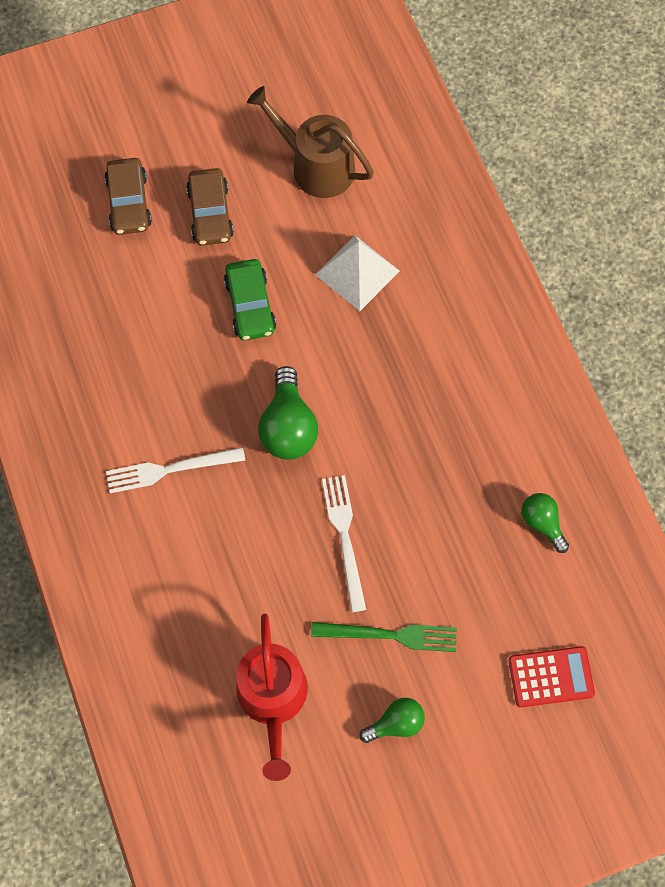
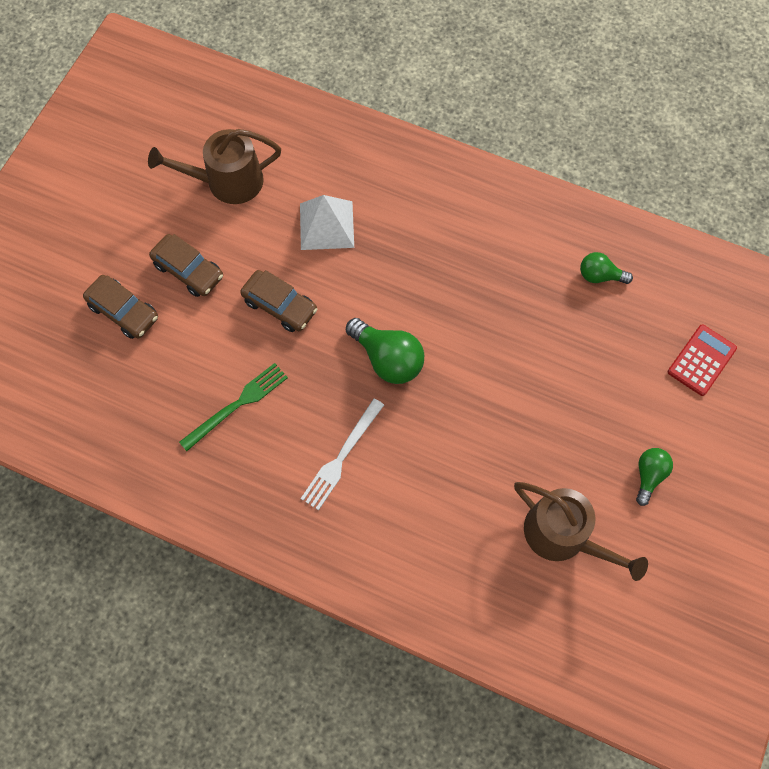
camera: 45 degrees left, 0 degrees up
(250, 305) = (280, 305): green car -> brown car
(273, 699) = (563, 535): red watering can -> brown watering can
(345, 537) = (496, 394): white fork -> none
(390, 635) = (588, 426): green fork -> green fork (237, 405)

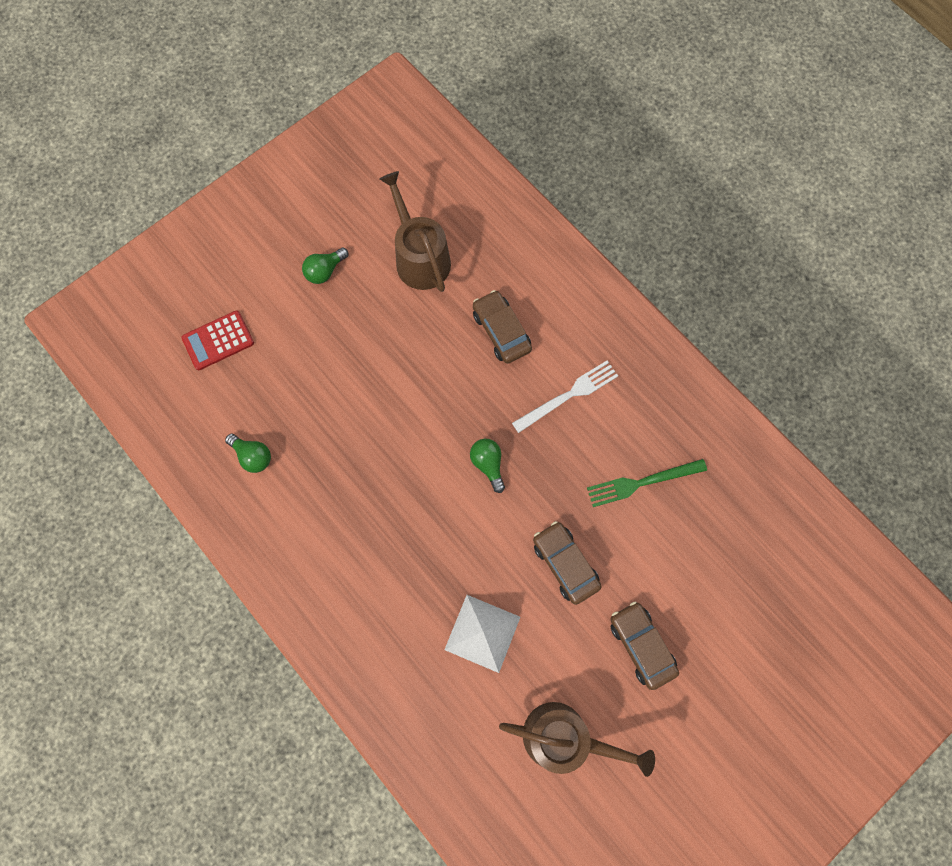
camera: 155 degrees left, 5 degrees up
(124, 311) = (720, 628): brown car -> brown car (501, 331)
(388, 359) = (488, 464): green light bulb -> green light bulb, size x0.60

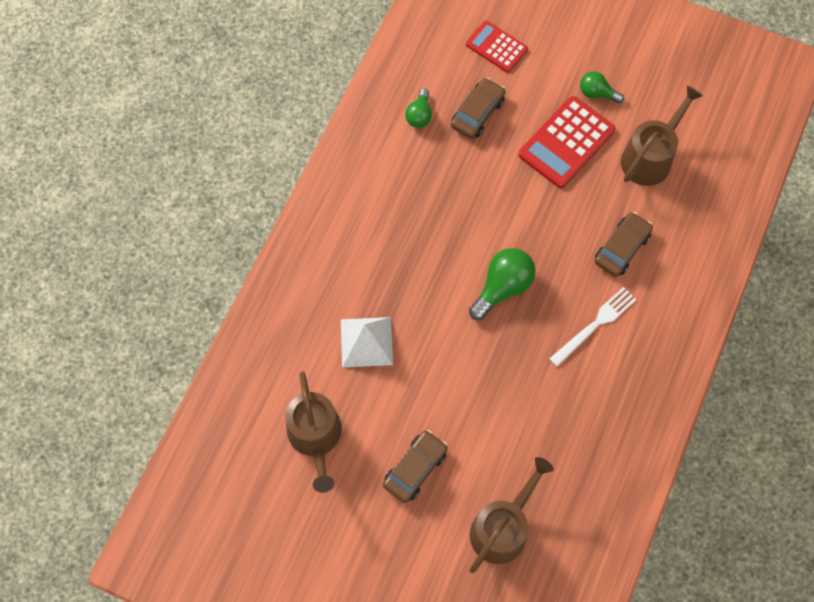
camera: 65 degrees right, 5 degrees down
(363, 326) = (566, 142): none -> red calculator
(488, 464) = (503, 287): green light bulb -> green light bulb, size x1.66
(565, 564) = (451, 381): brown car -> brown car (477, 113)
(568, 395) = (595, 325): white fork -> white fork turned 75 degrees counterclockwise
(642, 482) = (551, 415): green fork -> none
(737, 586) = (502, 528): none -> brown watering can

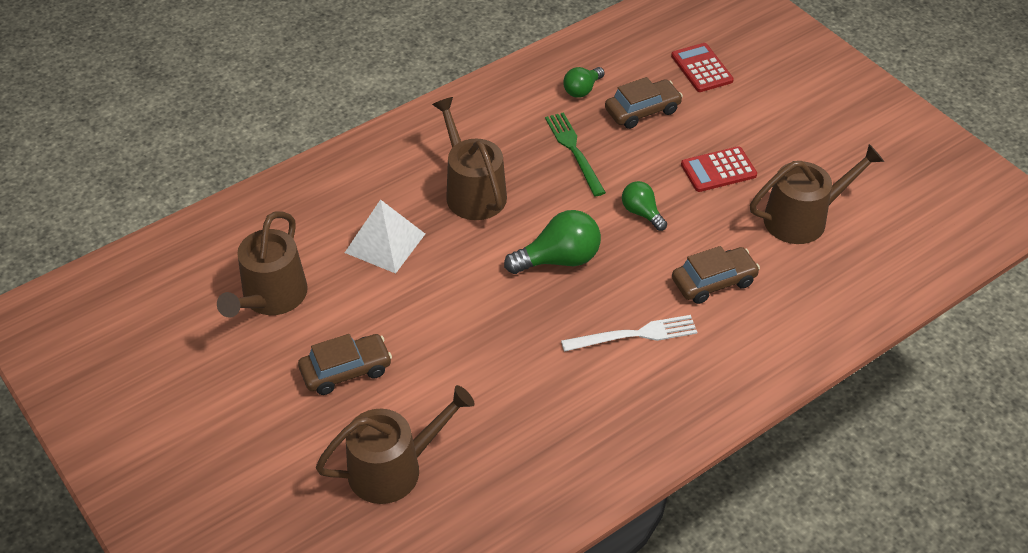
camera: 30 degrees right, 20 degrees down
(400, 259) = (472, 192): none -> brown watering can
(451, 179) = (574, 151): none -> green fork
(566, 142) = (718, 170): red calculator -> red calculator, size x0.63
(597, 93) = (781, 143): green light bulb -> green light bulb (642, 213)

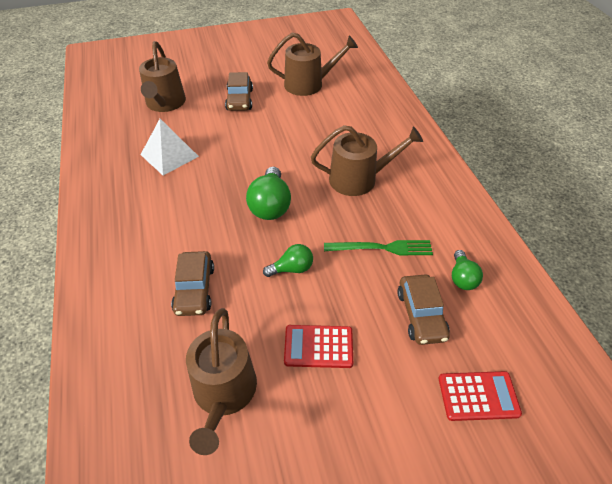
camera: 110 degrees right, 0 degrees up
(271, 297) = (308, 84): brown watering can -> brown watering can turned 135 degrees clockwise
(385, 243) = (329, 131): white pyramid -> white pyramid (169, 155)
(582, 90) = (462, 278): green light bulb -> green light bulb turned 150 degrees counterclockwise
(634, 335) = (179, 224): white fork -> none
(718, 170) = (318, 346): red calculator -> red calculator turned 90 degrees counterclockwise

